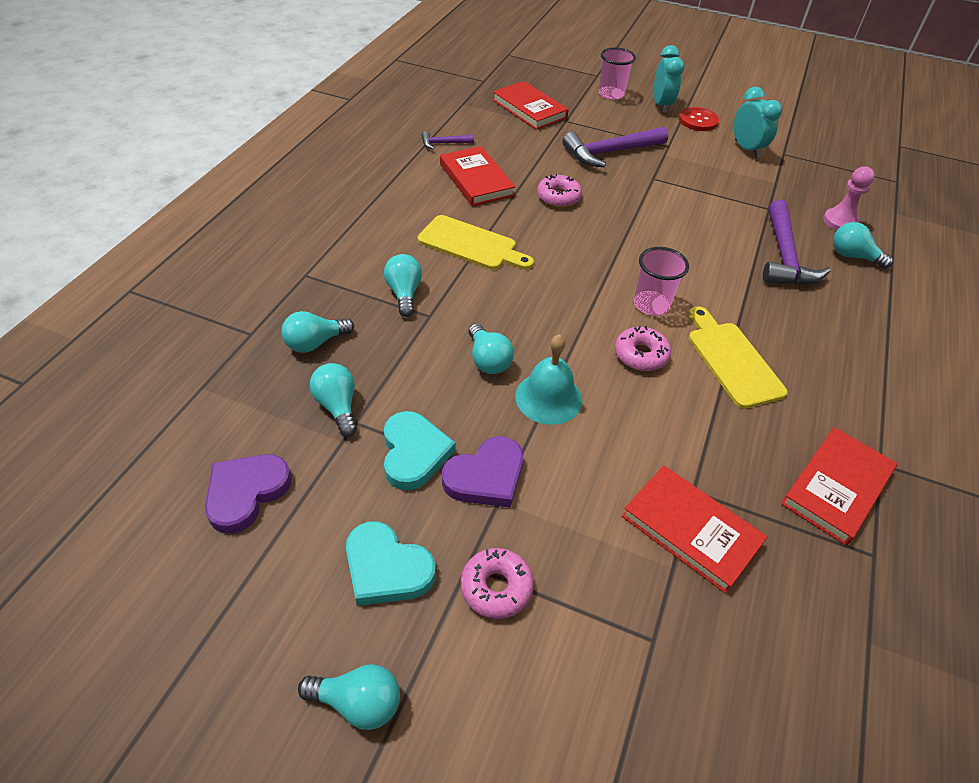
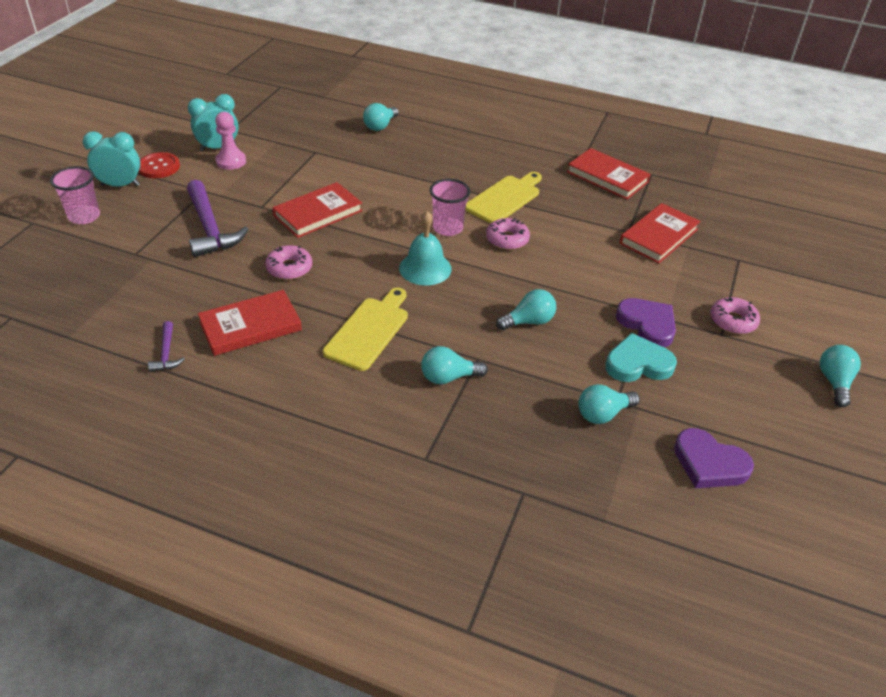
camera: 90 degrees left, 5 degrees down
(315, 343) = (528, 438): turquoise light bulb -> none
(386, 568) = (740, 374): turquoise heart -> none
(529, 109) = (100, 280): red book -> red book (318, 213)
(548, 398) = (563, 290): turquoise bell -> turquoise bell (425, 268)
(732, 360) = (505, 198): yellow cutting board -> yellow cutting board turned 150 degrees clockwise
(784, 256) = (380, 155): purple hammer -> none
(840, 221) = (335, 122): pink pawn -> pink pawn (231, 161)

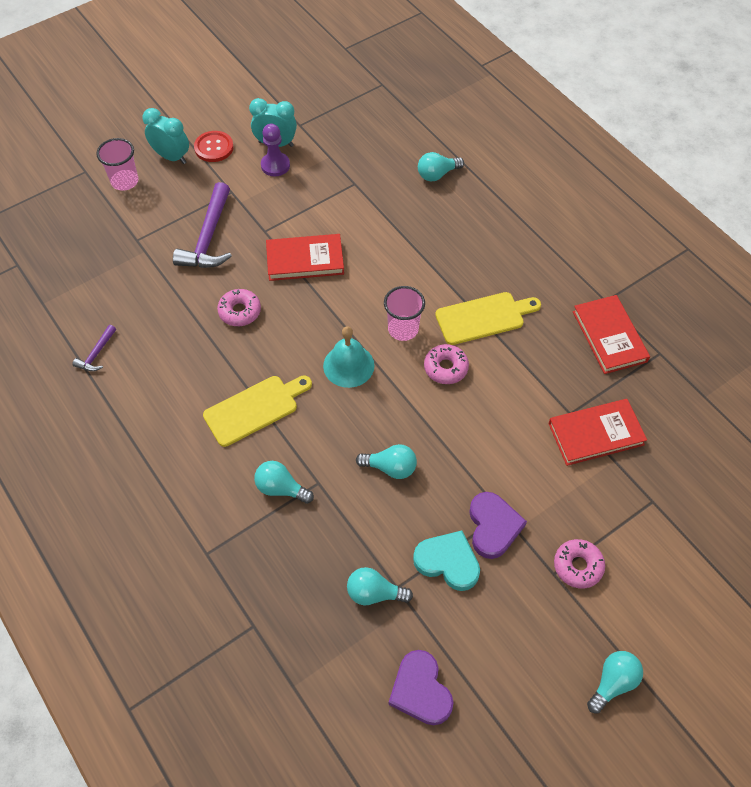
camera: 35 degrees right, 15 degrees up
(231, 161) = (275, 165): pink pawn -> purple pawn
(250, 326) = (171, 358): red book -> none

